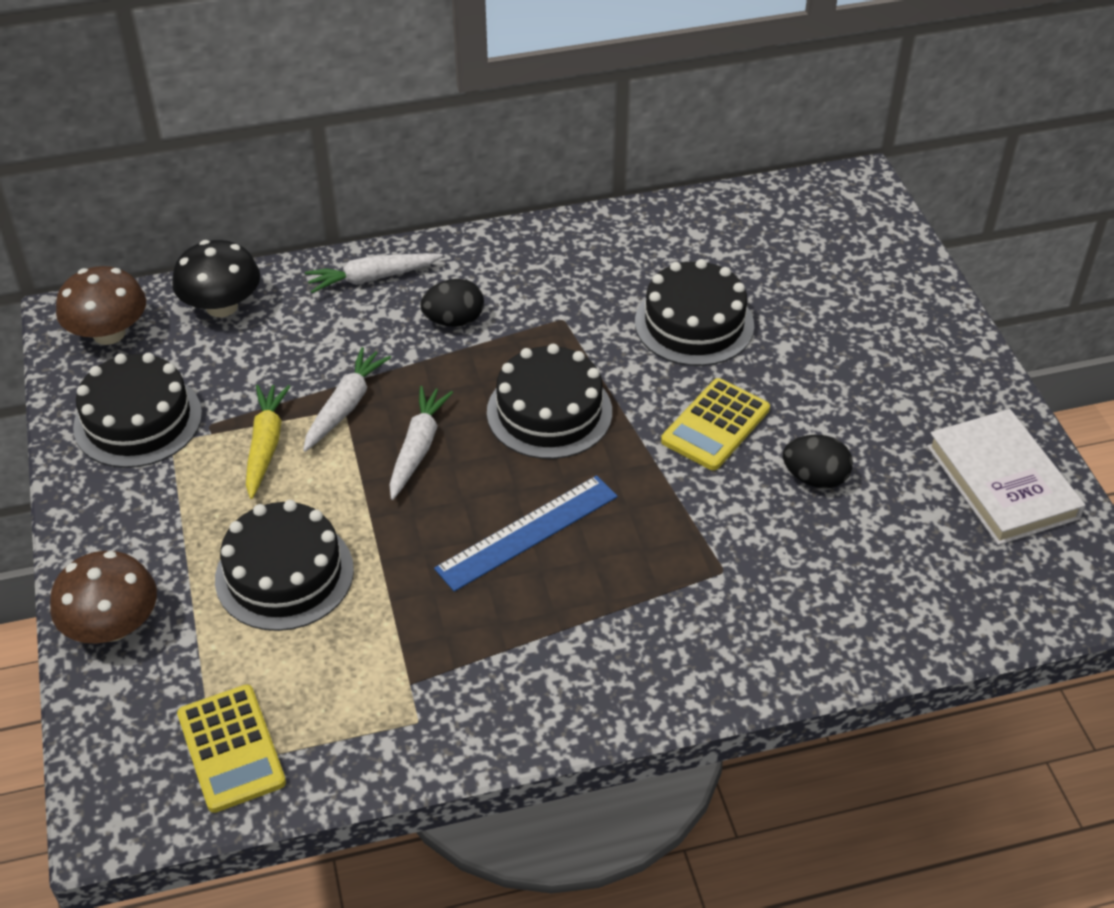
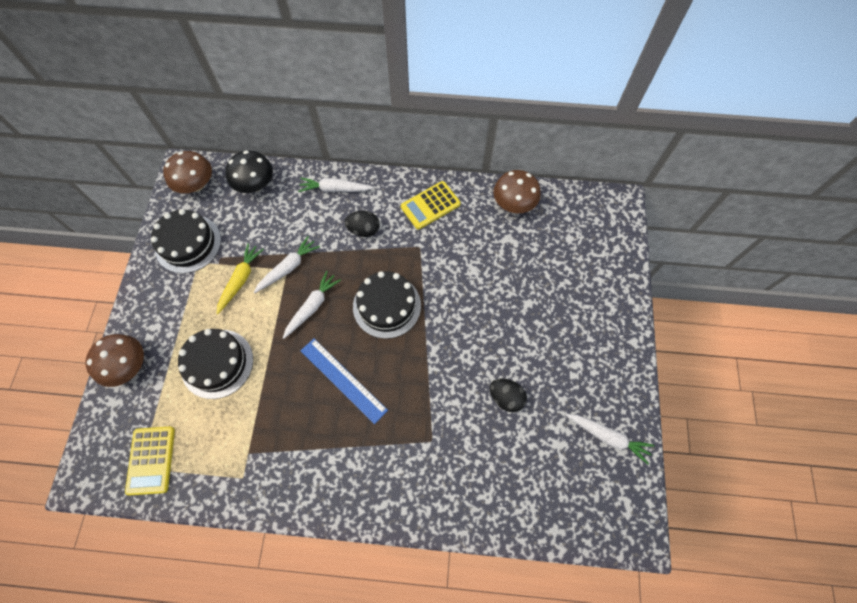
camera: 20 degrees right, 20 degrees up
(527, 532) = (343, 379): blue ruler -> blue ruler turned 60 degrees clockwise
(690, 224) = (514, 203): none -> brown mushroom
(694, 324) = (486, 272): black cake -> none
(715, 425) = (468, 344): yellow calculator -> yellow calculator (430, 205)
(1002, 482) = (607, 437): white book -> white carrot

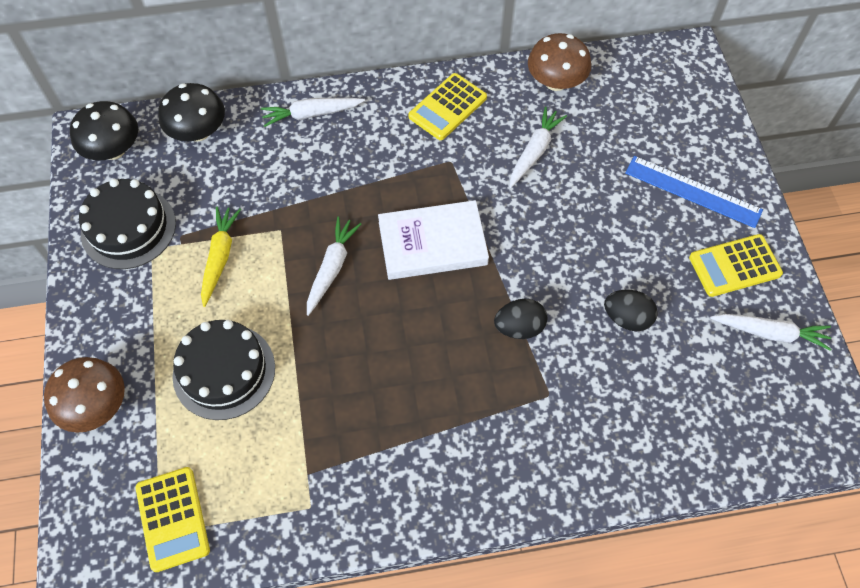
camera: 15 degrees left, 5 degrees down
(196, 185) = (113, 150): brown mushroom -> black mushroom
(288, 268) = (281, 227): white carrot -> white carrot (534, 152)
(343, 379) = (406, 349): blue ruler -> blue ruler (693, 191)
(364, 230) = (369, 157): black egg -> black egg (519, 327)
(387, 306) = (432, 244): black cake -> white book
(598, 378) = (734, 266): none -> yellow calculator

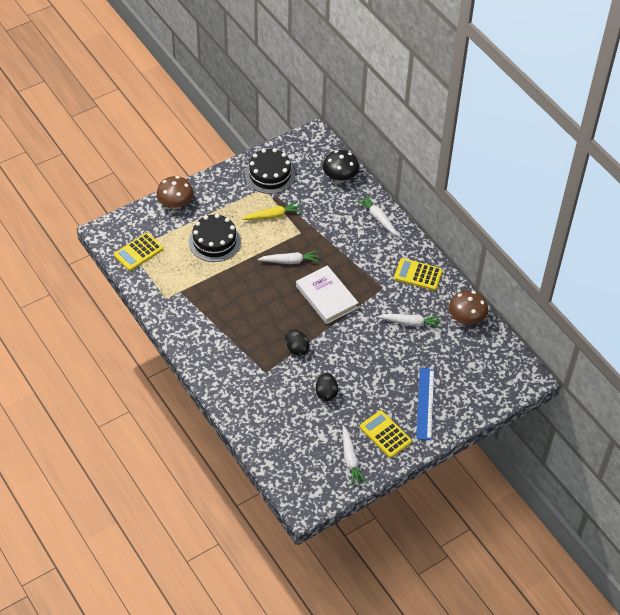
camera: 65 degrees right, 10 degrees down
(113, 150) = (310, 149): black mushroom -> none

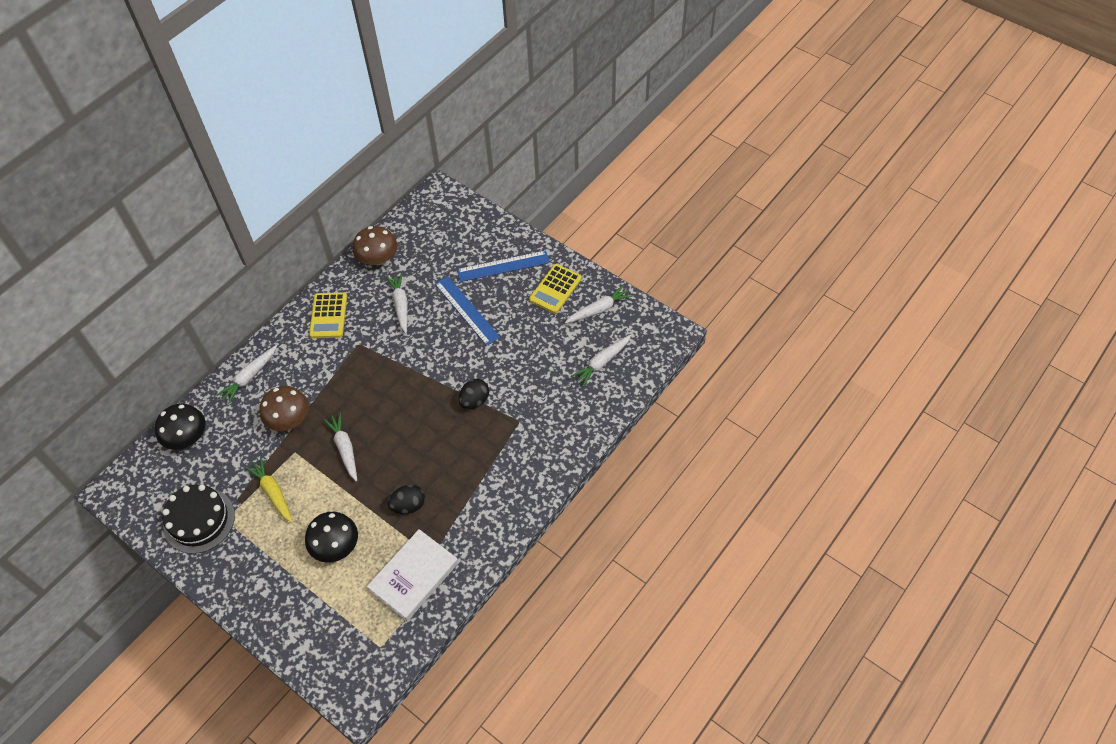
camera: 105 degrees left, 5 degrees up
(138, 252) = (380, 635): yellow calculator -> none
(175, 203) = (279, 621): brown mushroom -> brown mushroom (289, 419)
(214, 241) = (336, 546): black cake -> black mushroom
(295, 444) = (602, 362): none -> white carrot
(326, 297) = (389, 394): white book -> white book (414, 576)
(326, 393) = (524, 355): black egg -> black egg (408, 505)
(387, 365) = (466, 310): none -> blue ruler

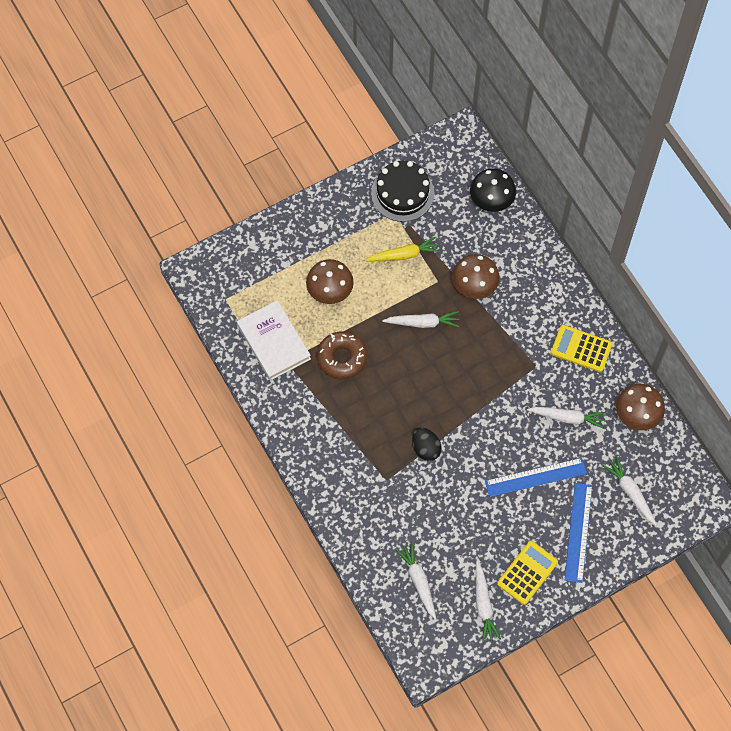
camera: 110 degrees right, 10 degrees up
(250, 377) = (536, 264): white carrot -> white carrot (630, 493)
(336, 546) = (330, 290): black mushroom -> brown mushroom
(408, 505) = (342, 358): black egg -> brown donut
(555, 289) = (527, 573): yellow calculator -> yellow calculator turned 75 degrees clockwise

